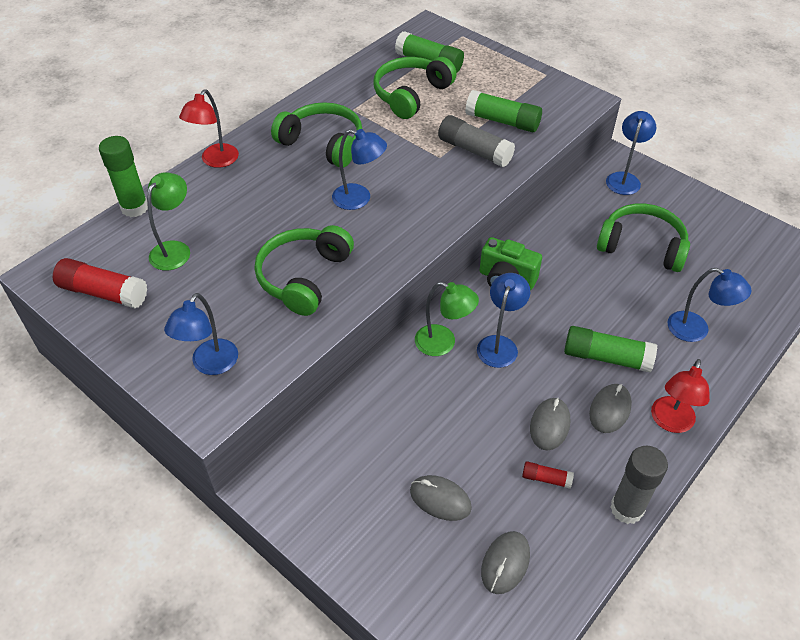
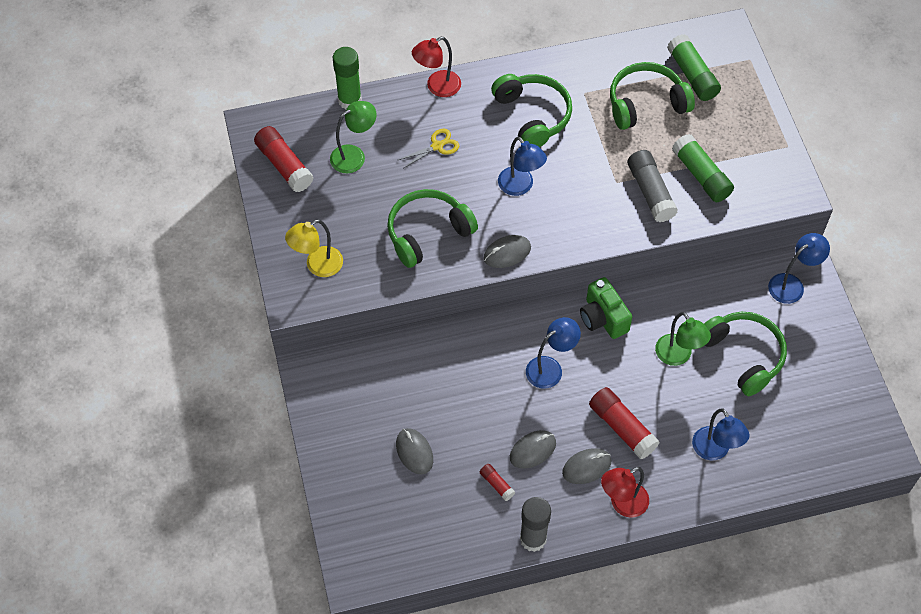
camera: 35 degrees right, 10 degrees up
(210, 365) = (317, 266): blue lamp -> yellow lamp
(253, 204) = (437, 146): none -> yellow scissors
(443, 343) = (509, 342): green lamp -> green lamp (678, 356)
(505, 563) = (422, 519): grey mouse -> grey mouse (507, 253)
(606, 357) = (622, 428): green glue stick -> red glue stick

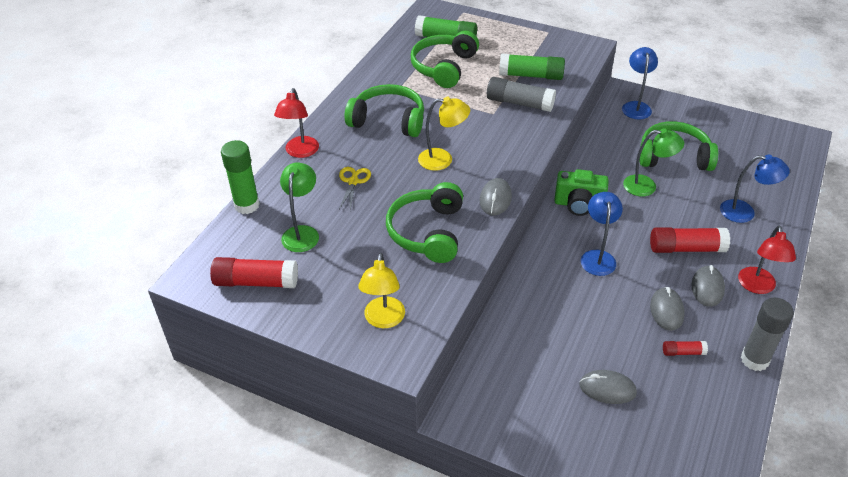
camera: 50 degrees left, 15 degrees down
(520, 186) = (443, 159): blue lamp -> yellow lamp

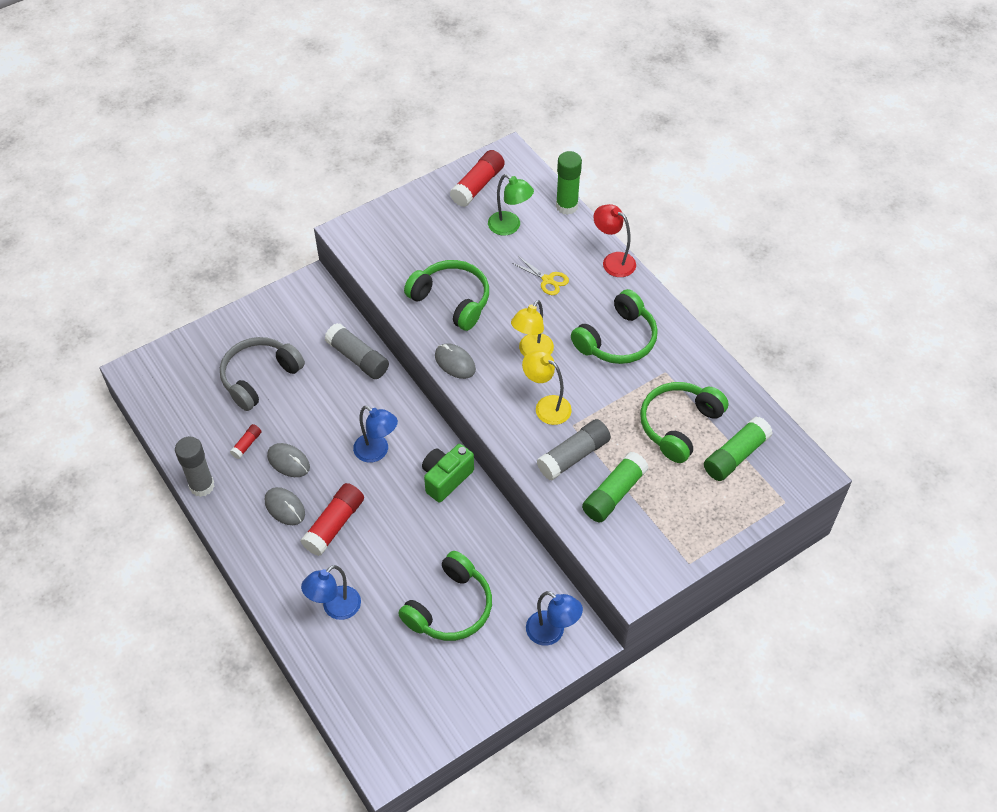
camera: 120 degrees right, 10 degrees up
(383, 320) = (387, 237): yellow lamp -> yellow lamp (546, 406)
(444, 67) = (679, 425): green headphones -> green headphones turned 105 degrees counterclockwise
(516, 322) = (358, 358): none -> grey glue stick
(607, 389) = (259, 377): grey mouse -> grey headphones
(647, 186) = (428, 551): green lamp -> none
(757, 287) = (256, 545): red lamp -> none

